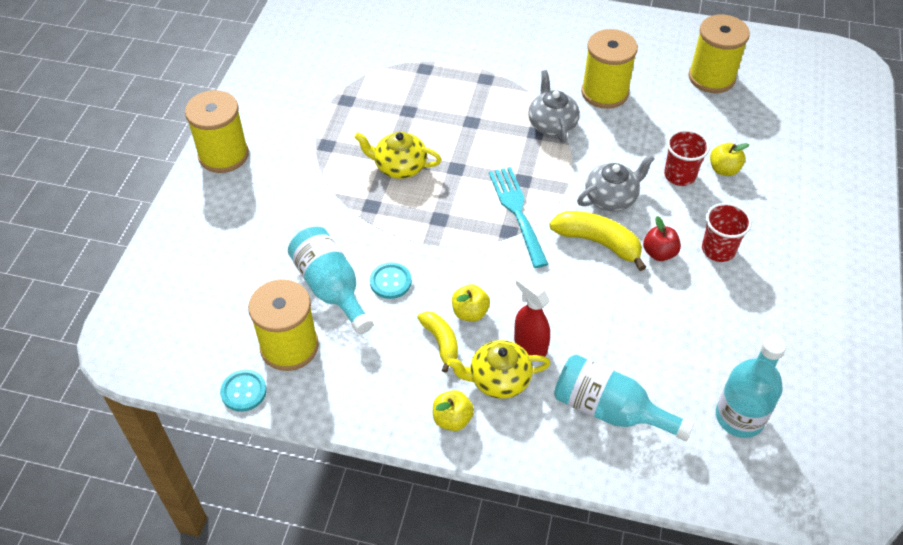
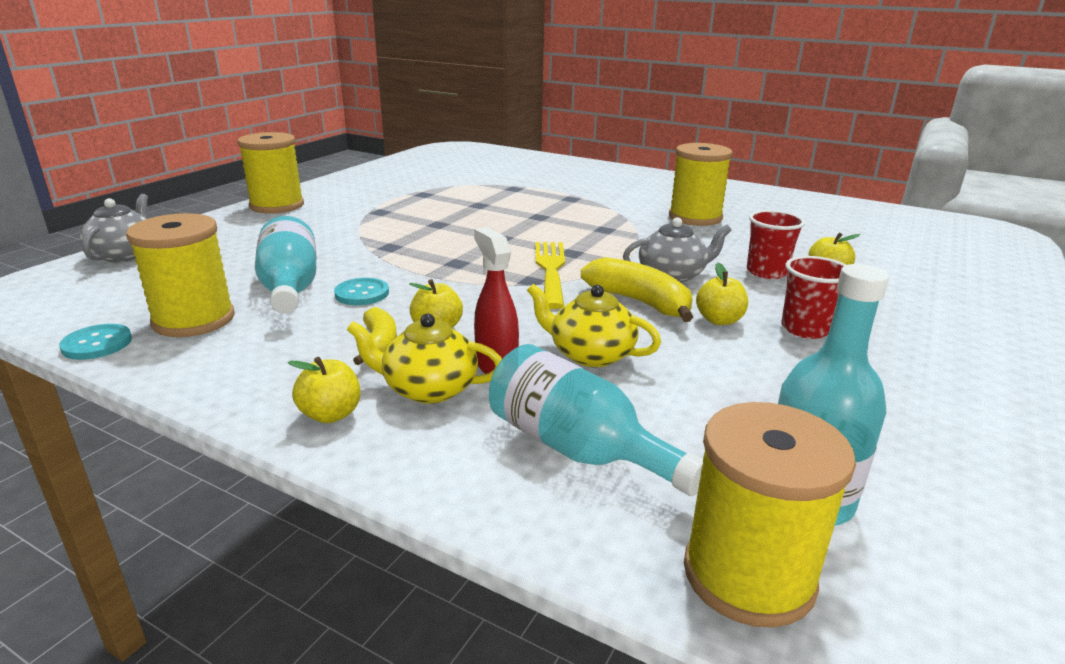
camera: 15 degrees right, 25 degrees down
(399, 167) = (442, 230): yellow teapot -> yellow teapot (590, 354)
(517, 212) = (550, 270): turquoise fork -> yellow fork
(552, 124) = (626, 227): grey teapot -> grey teapot (125, 254)
(659, 253) = (719, 320): red apple -> yellow apple
(711, 77) = (823, 222): yellow spool -> yellow spool (748, 575)

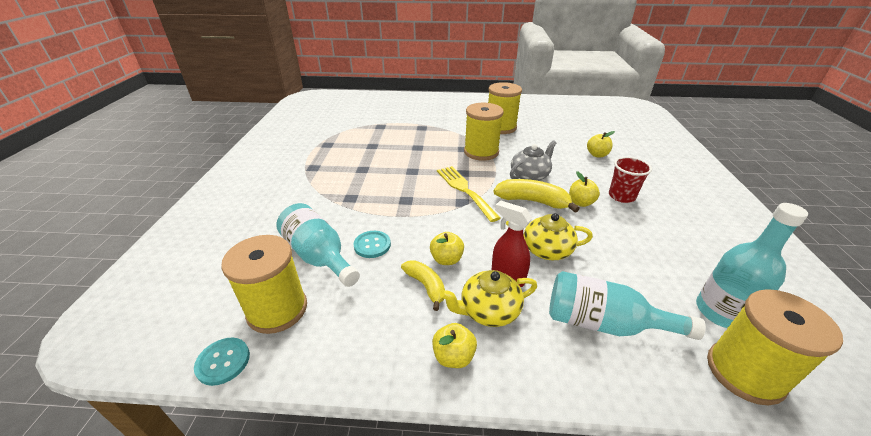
camera: 25 degrees left, 10 degrees up
(125, 254) = (152, 263): grey teapot -> none
(277, 205) = (231, 180): yellow spool -> yellow spool (481, 152)
(766, 272) = (570, 160): red cup -> none

